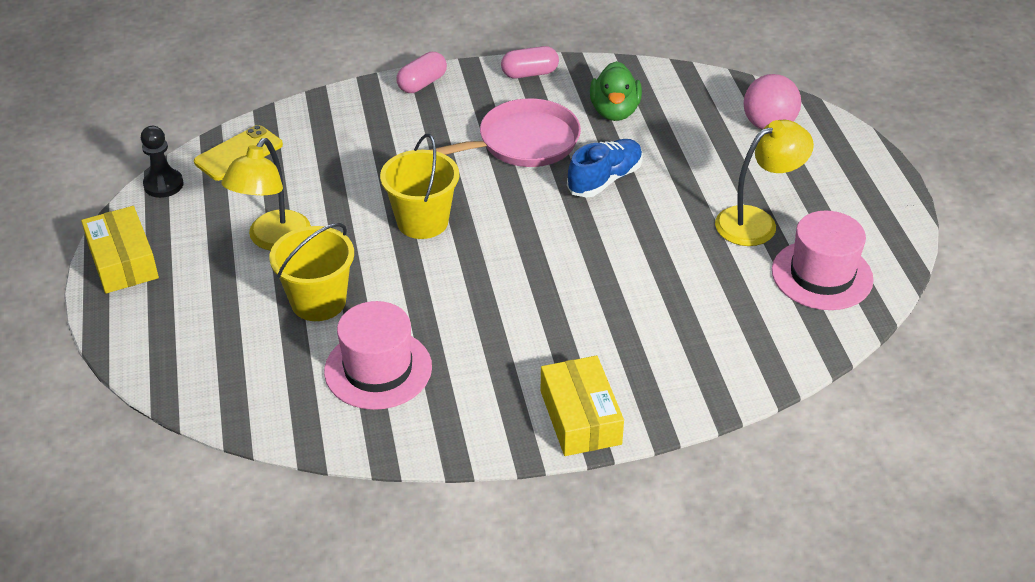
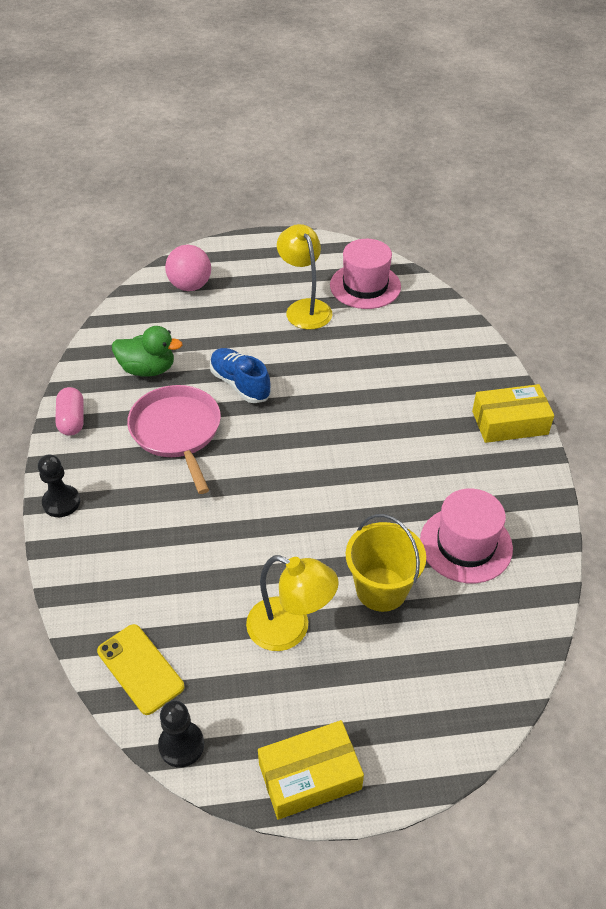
camera: 85 degrees left, 5 degrees up
(422, 83) = (61, 502): pink capsule -> black pawn
(422, 221) = (278, 508): yellow bucket -> none

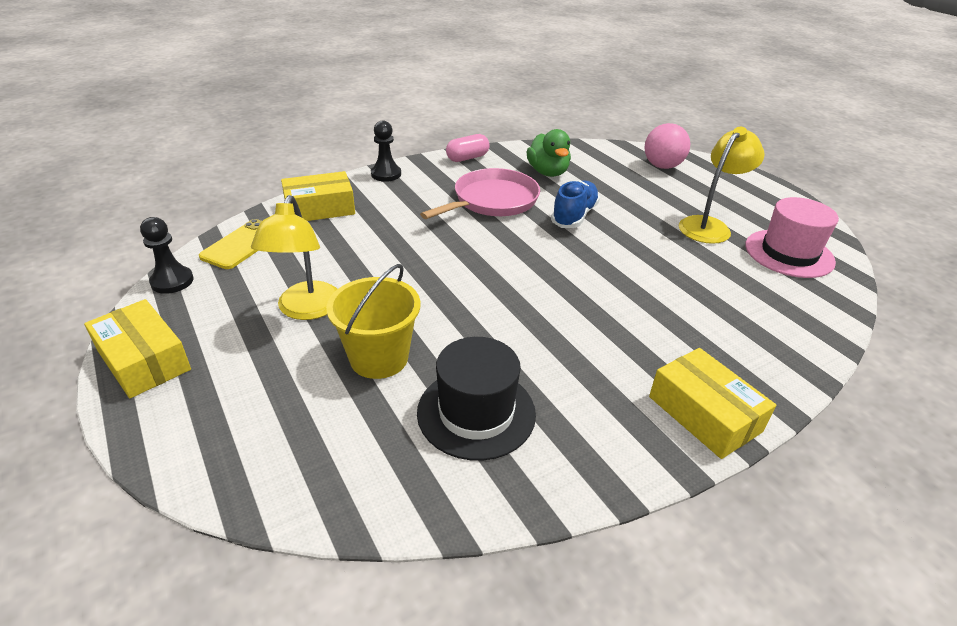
camera: 65 degrees right, 10 degrees down
(103, 582) = (320, 208): none -> yellow box
(466, 544) = (476, 412): pink hat -> black hat

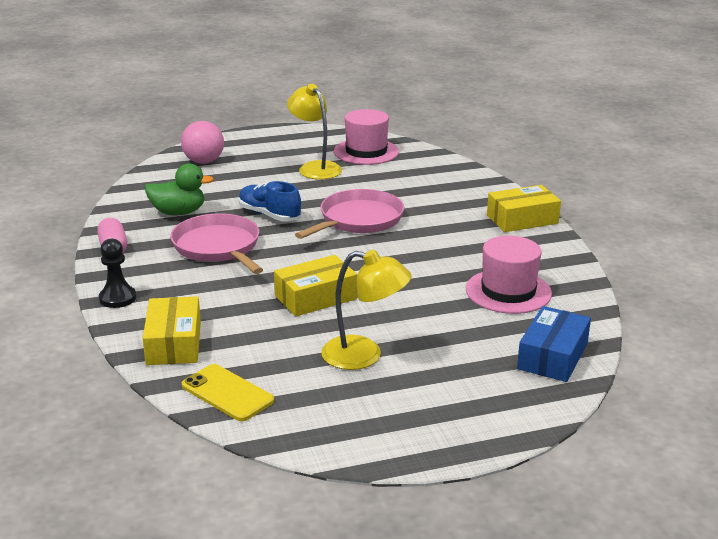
camera: 75 degrees left, 10 degrees down
(144, 360) = (412, 442): yellow box -> yellow box (315, 297)
(172, 281) = (282, 436): black pawn -> none
(314, 470) = (552, 356): none -> blue box
(379, 358) = (441, 324): yellow bucket -> none
(476, 412) = (508, 291): black hat -> pink hat
(601, 270) = (358, 220): none -> pink pan

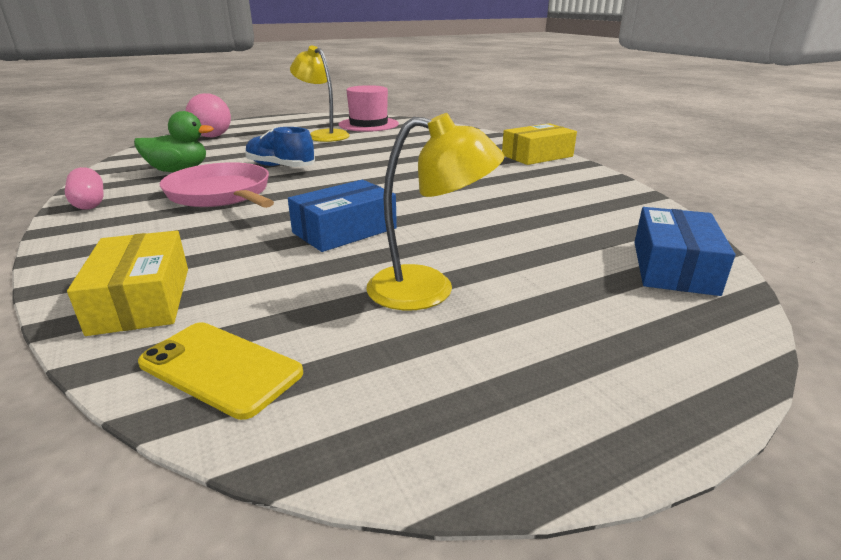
camera: 10 degrees left, 0 degrees up
(117, 298) = (73, 251): black pawn -> none
(315, 297) = (344, 230): yellow box -> blue box
(358, 220) = (376, 165): pink pan -> none
(508, 291) = (567, 209): pink hat -> none

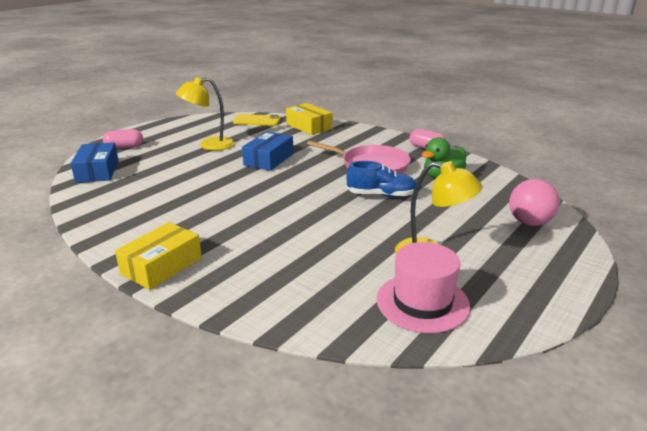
camera: 155 degrees right, 0 degrees up
(650, 332) = (124, 147): none -> pink capsule

